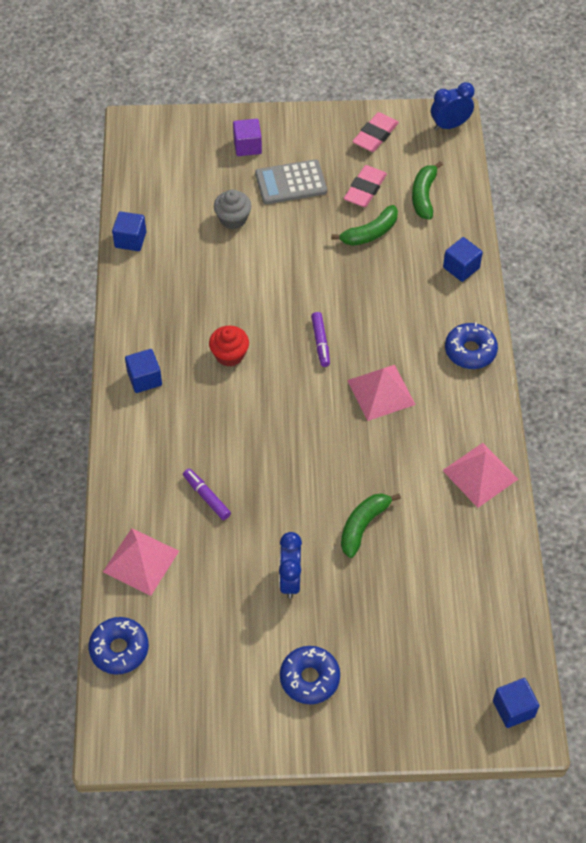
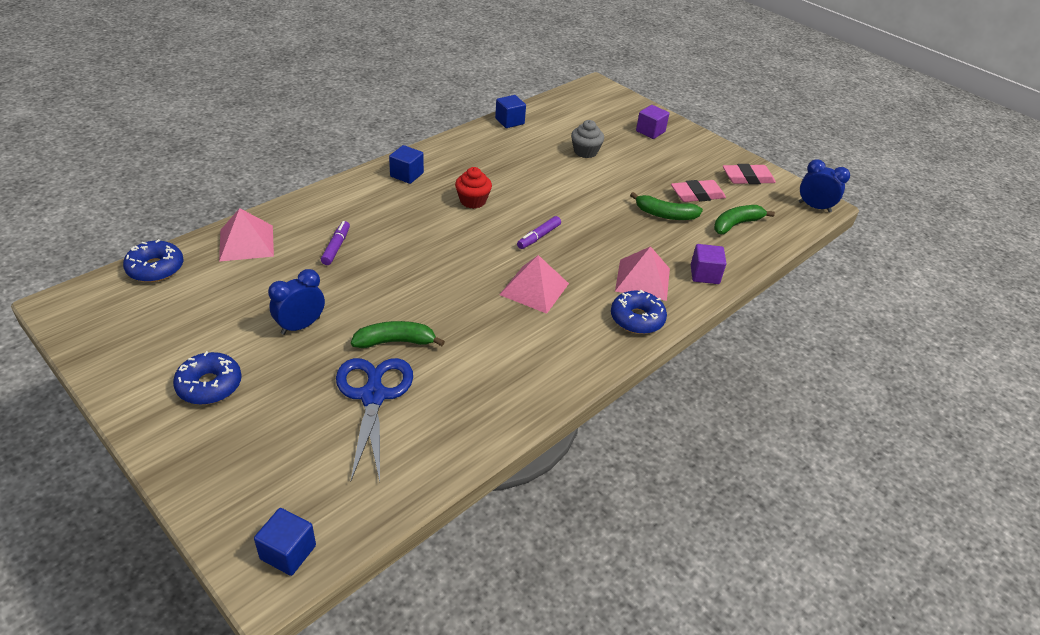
camera: 45 degrees right, 15 degrees down
(291, 183) = (651, 161): grey calculator -> none
(409, 575) = (373, 395): none -> blue scissors
(461, 268) = (704, 274): blue cube -> purple cube
(480, 474) = (525, 388): pink pyramid -> pink pyramid (642, 279)

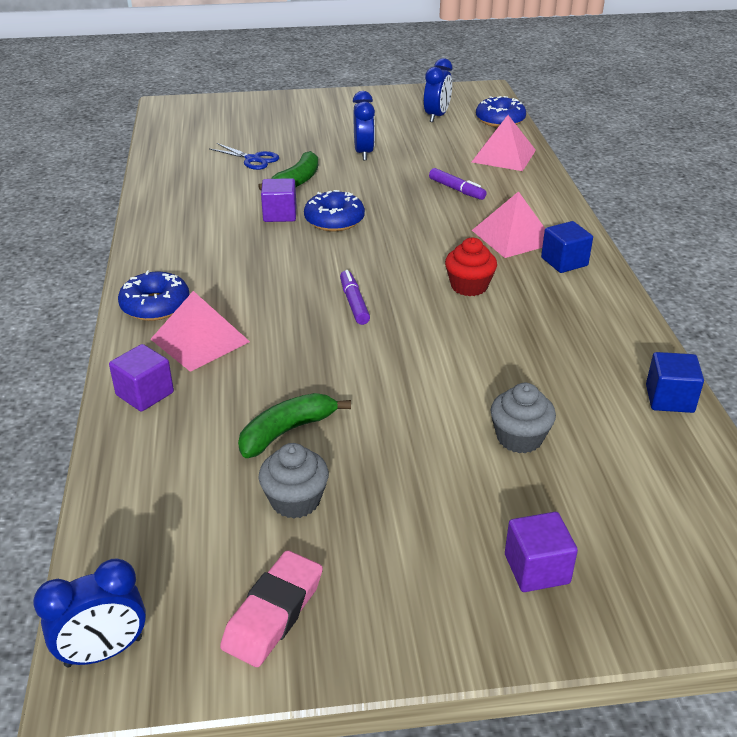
camera: 130 degrees right, 5 degrees down
(169, 312) = (437, 116): none -> blue clock
(209, 385) = (340, 116): blue donut -> blue donut (334, 220)
(288, 552) = (175, 111): blue cube -> none
(373, 395) = (253, 159): blue scissors -> blue scissors, size x0.58
(462, 322) = (280, 214): none -> purple cube
(534, 289) = (275, 265): pink pyramid -> pink pyramid (513, 237)
(697, 195) = (295, 500): pink eraser -> grey cupcake
(736, 224) = (187, 496): green banana -> none

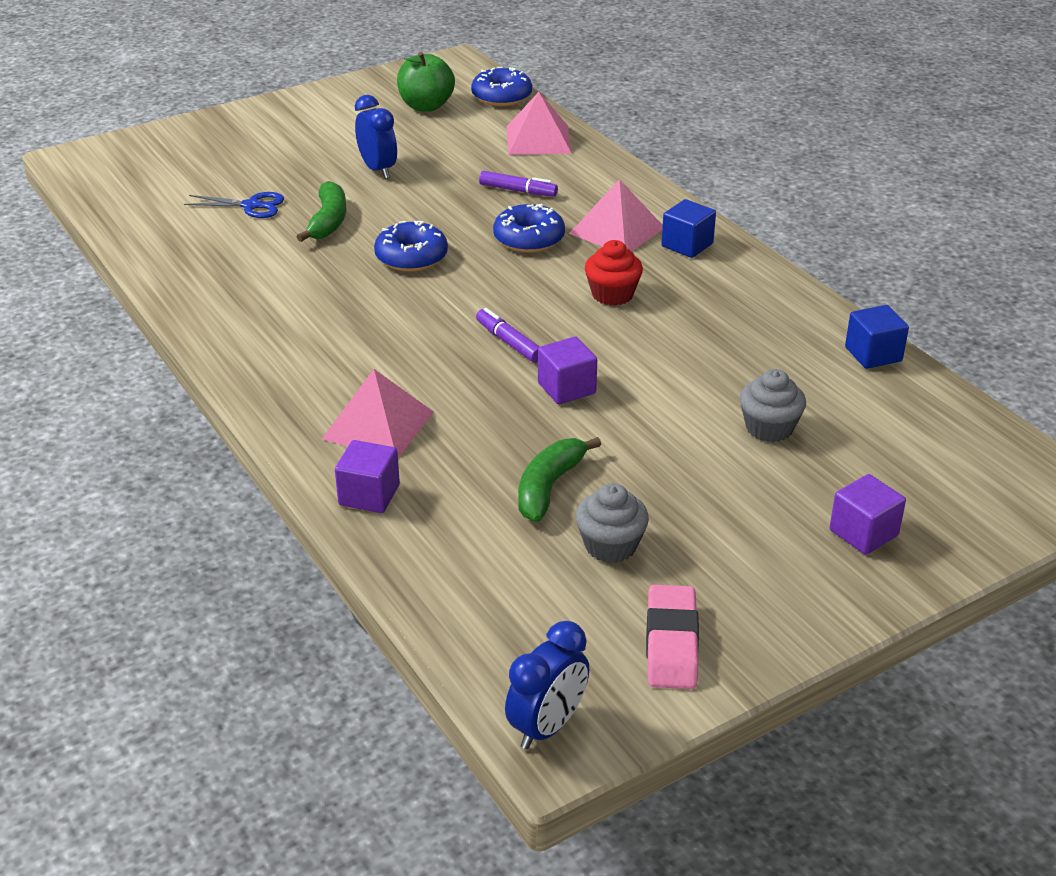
camera: 25 degrees left, 0 degrees up
(155, 305) = (293, 402): blue donut -> blue donut (529, 239)
(280, 214) = (343, 265): purple cube -> purple cube (566, 388)
(437, 116) = (426, 106): blue clock -> green apple

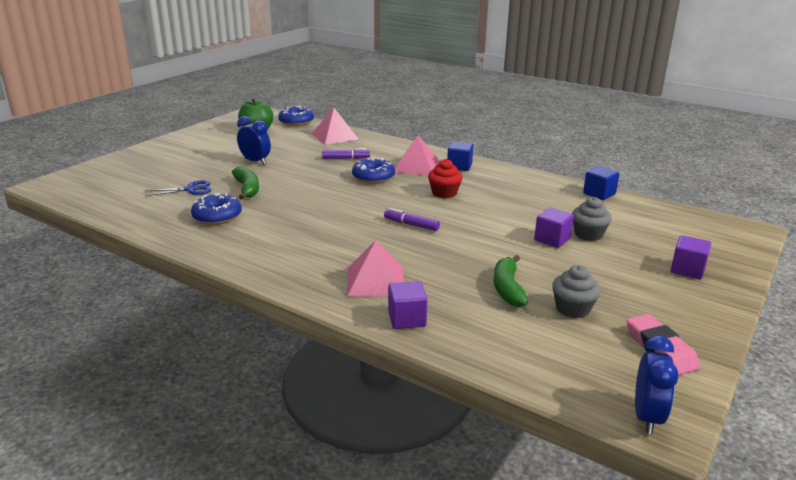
camera: 25 degrees left, 10 degrees down
(411, 257) = (314, 196): blue donut -> blue donut (217, 216)
(566, 388) = (466, 239): purple cube -> purple cube (552, 239)

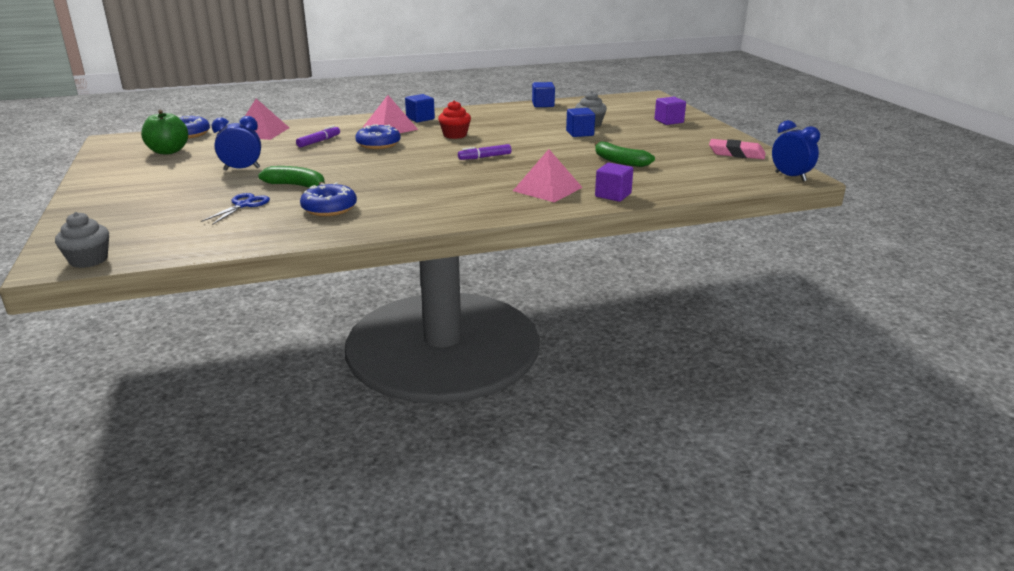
camera: 50 degrees left, 0 degrees up
(552, 239) = (580, 133): purple cube -> blue cube
(572, 309) = (668, 156): grey cupcake -> grey cupcake (88, 260)

